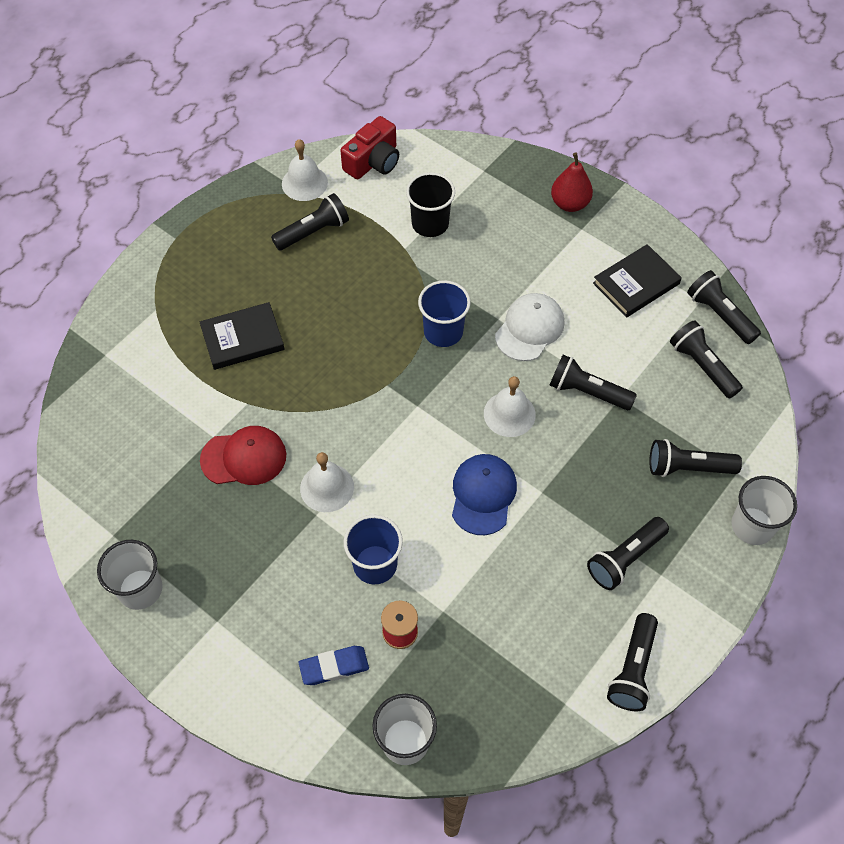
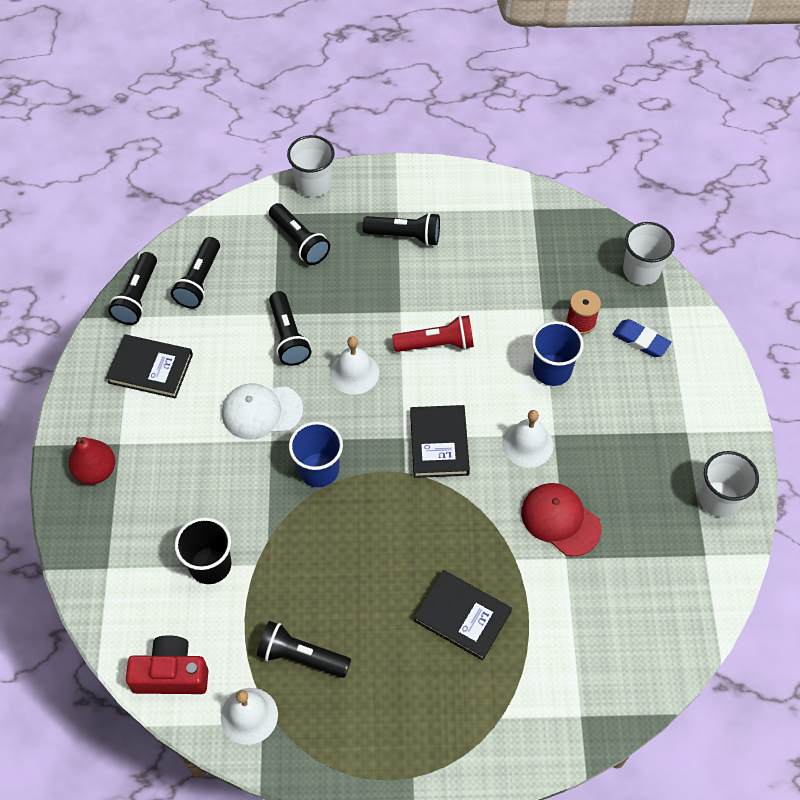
camera: 130 degrees left, 0 degrees up
(389, 425) = (439, 443): none -> black book
(483, 495) = (437, 344): blue cap -> red flashlight
(632, 669) = (477, 189): black flashlight -> none

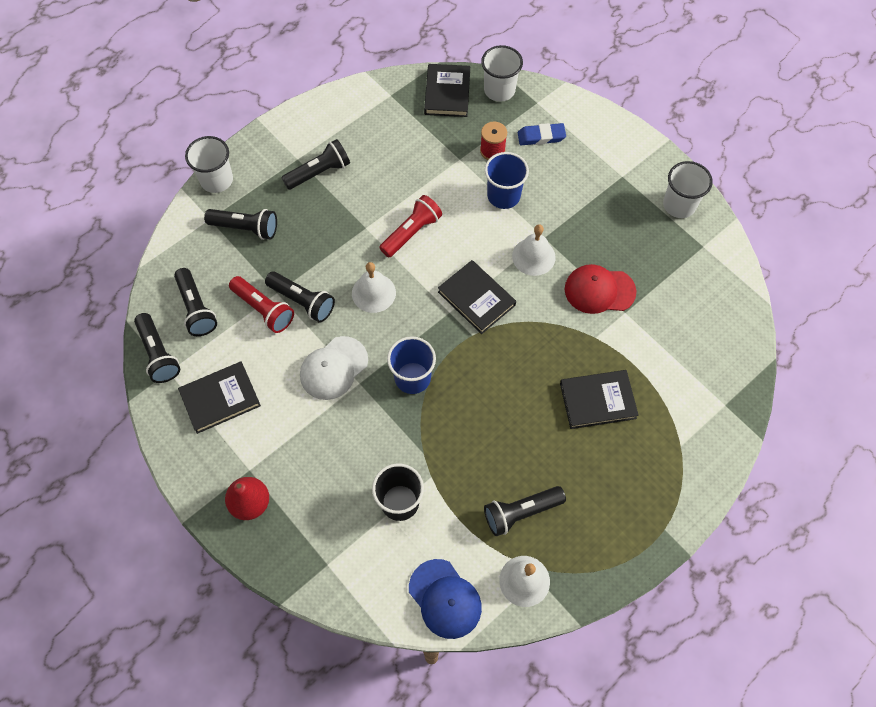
camera: 40 degrees left, 5 degrees up
(171, 674) = (445, 599): red camera -> blue cap
(251, 321) = (264, 310): none -> red flashlight
(588, 241) = (447, 93): none -> black book

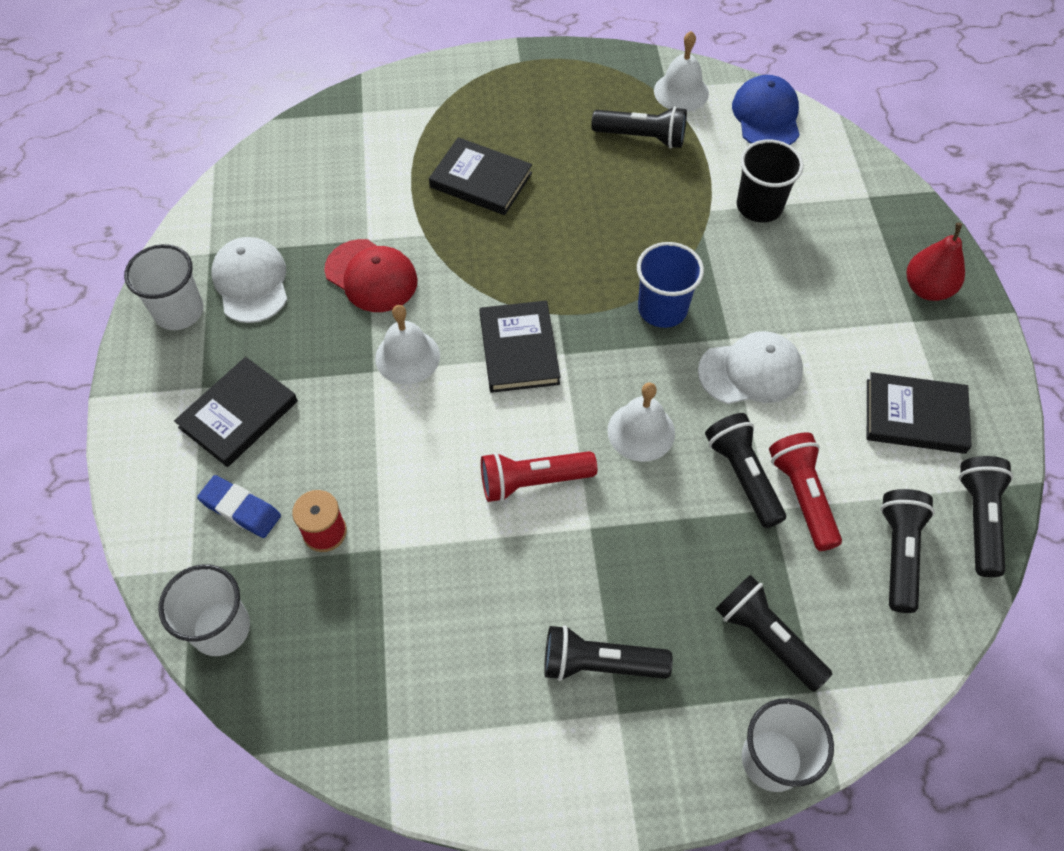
camera: 145 degrees left, 5 degrees down
(447, 93) = (299, 679): black book -> black book (238, 414)
(503, 196) = (371, 456): blue cup -> none
(660, 244) = (251, 282): none -> white cap

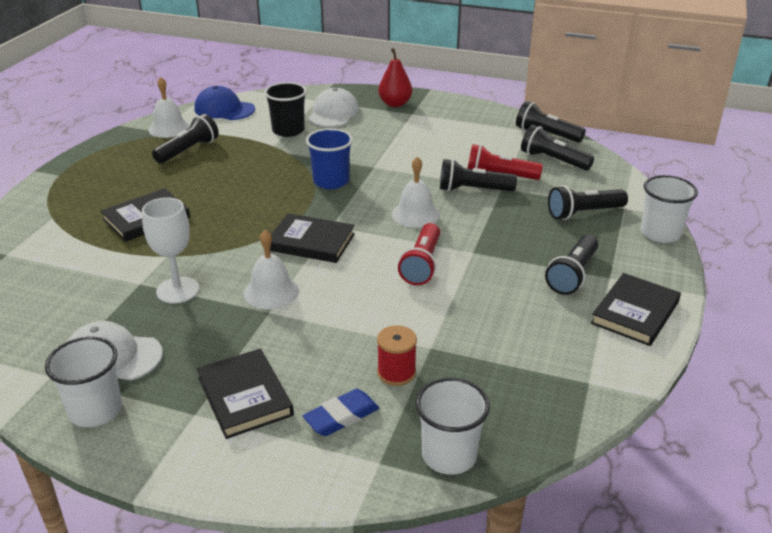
camera: 65 degrees left, 25 degrees down
(371, 276) = (177, 290): red cap -> white goblet
(750, 371) = (403, 167): white cap -> white cap (333, 113)
(915, 416) = (472, 131): black book -> black book (635, 312)

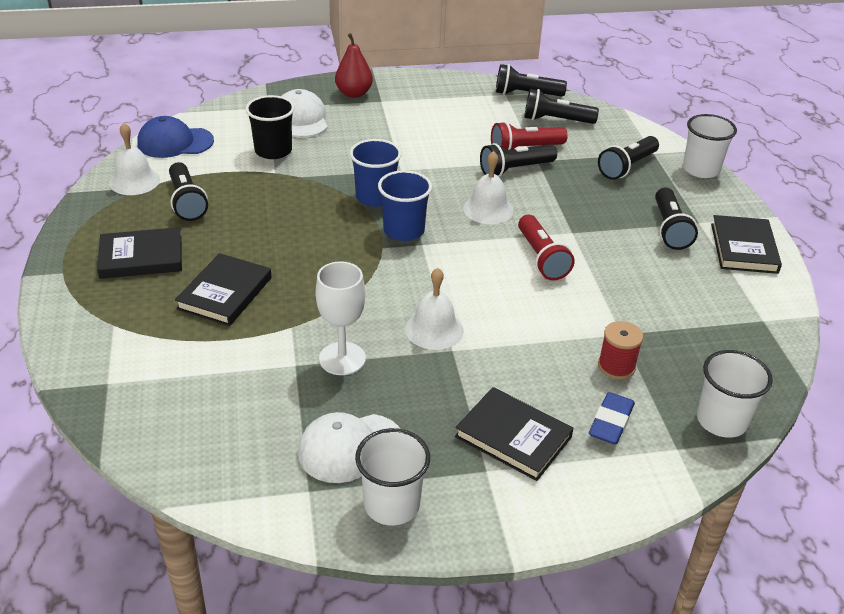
camera: 30 degrees left, 5 degrees up
(188, 150) = (187, 202): black flashlight -> black flashlight turned 150 degrees clockwise
(311, 242) = (420, 267): black book -> black book (141, 257)
(327, 212) = (404, 230): none -> blue cup

